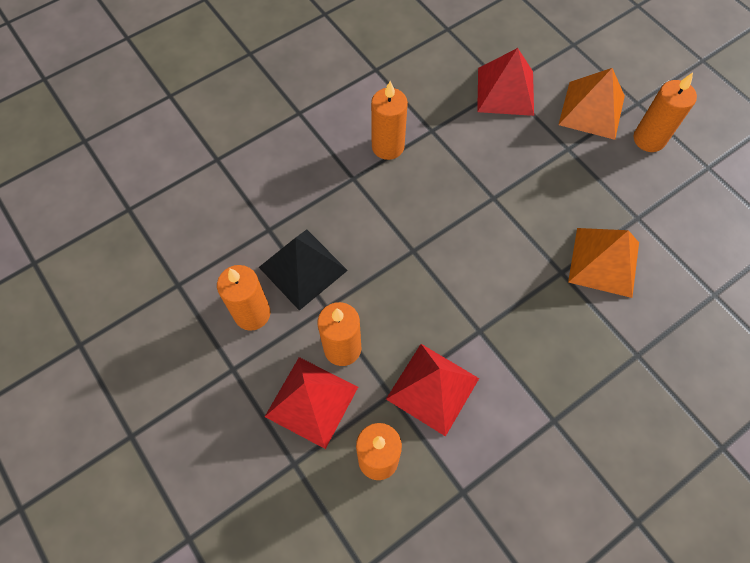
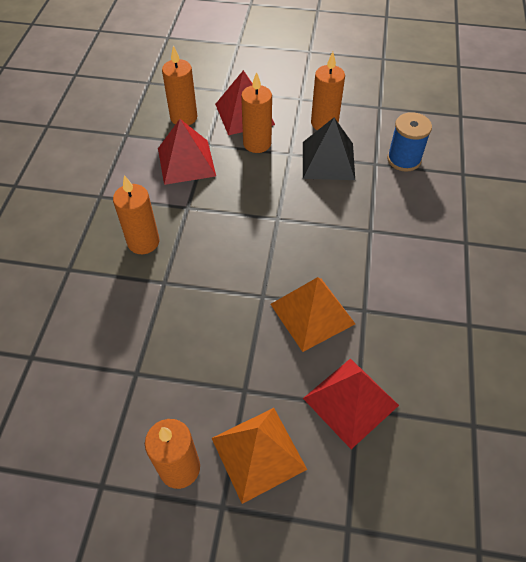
camera: 135 degrees right, 10 degrees down
(241, 212) = (404, 159): none -> blue spool
(388, 146) = (377, 270): orange candle -> orange candle (143, 242)
(604, 262) = (137, 314): orange pyramid -> orange pyramid (312, 314)

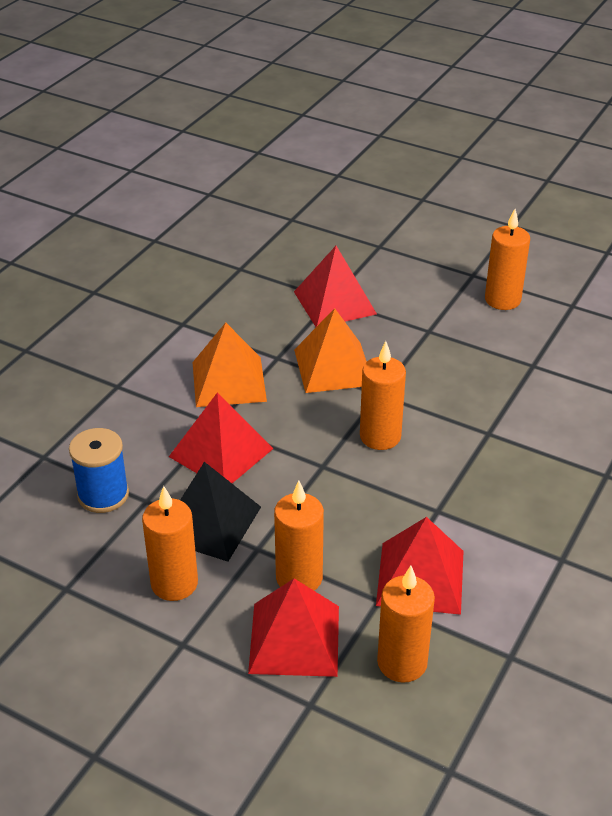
camera: 160 degrees left, 15 degrees down
(143, 242) = (506, 481): orange candle -> orange candle (380, 436)
(258, 453) = (432, 293): orange pyramid -> orange pyramid (228, 381)
(352, 209) = (221, 452): none -> red pyramid

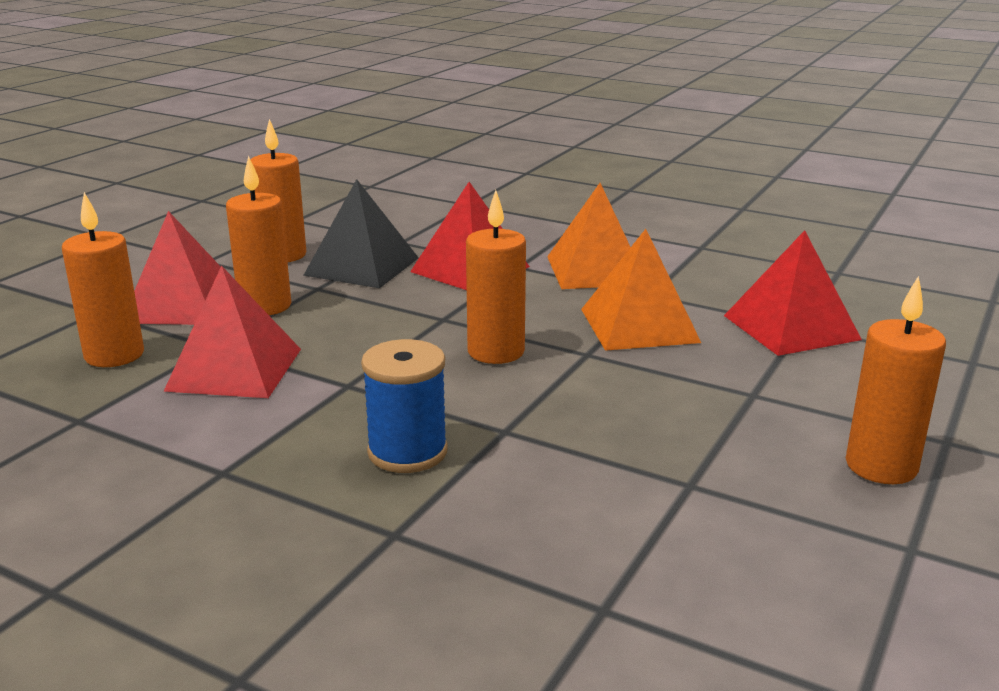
camera: 90 degrees right, 15 degrees down
(103, 495) = (411, 226): blue spool -> blue spool (407, 452)

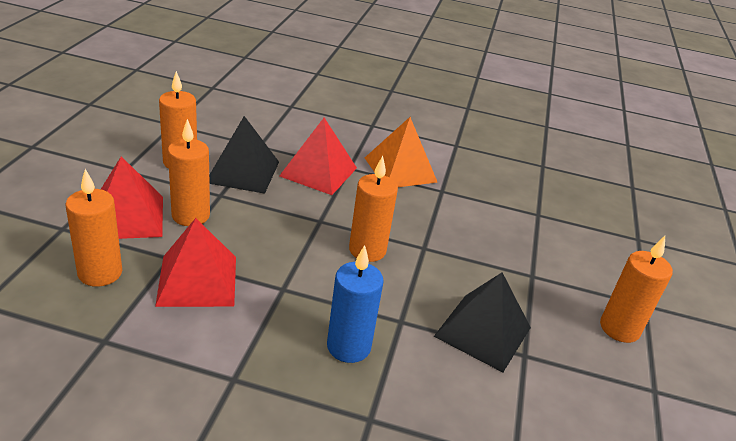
camera: 20 degrees left, 10 degrees up
(407, 452) = (348, 347): blue spool -> blue candle
(631, 451) = (483, 331): none -> black pyramid
(639, 325) = (446, 220): orange pyramid -> none
(791, 327) = (533, 216): red pyramid -> none

